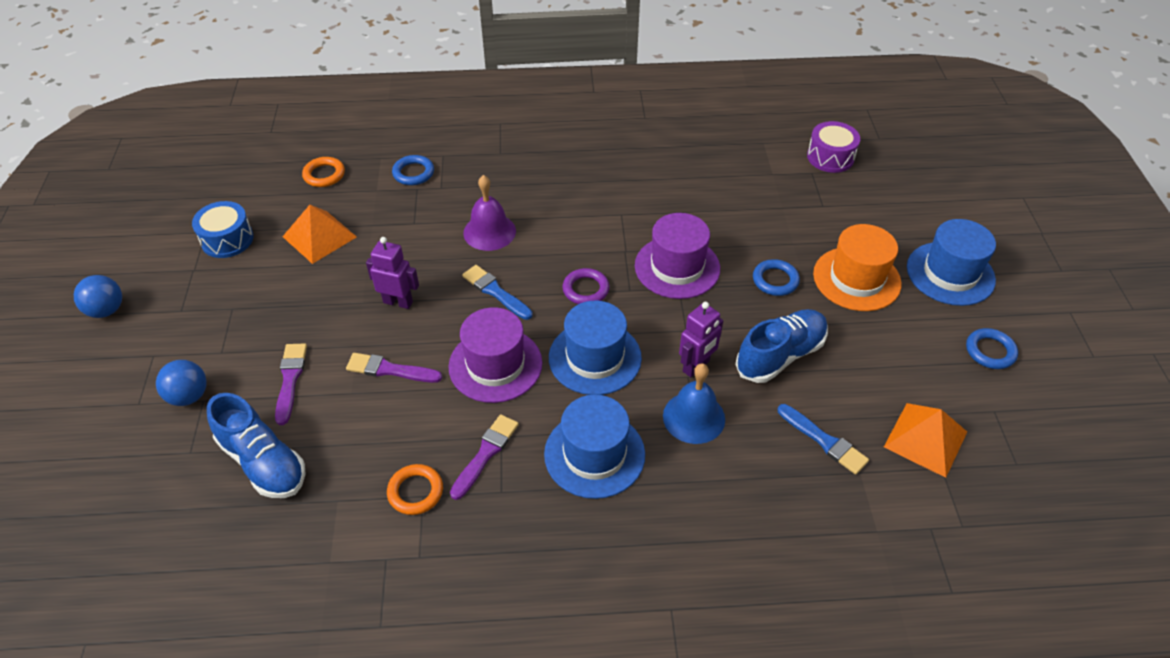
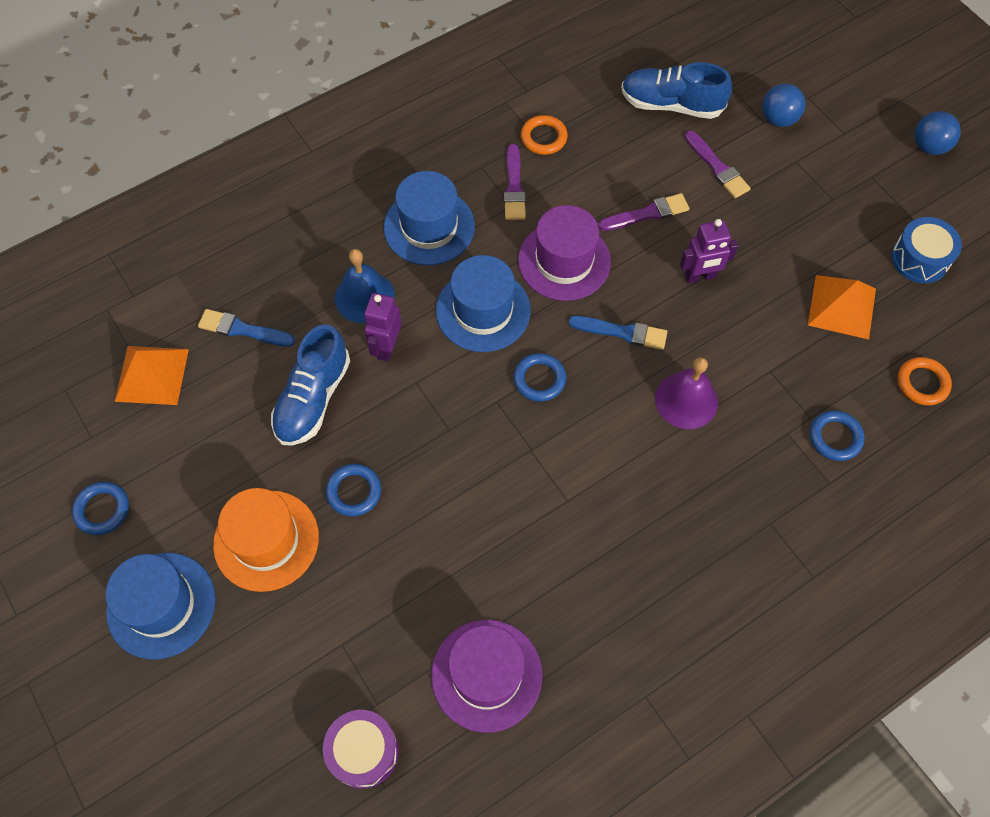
camera: 150 degrees right, 15 degrees up
(586, 289) = (539, 379): purple ring -> blue ring
(677, 267) = (465, 455): purple hat -> purple hat (486, 675)

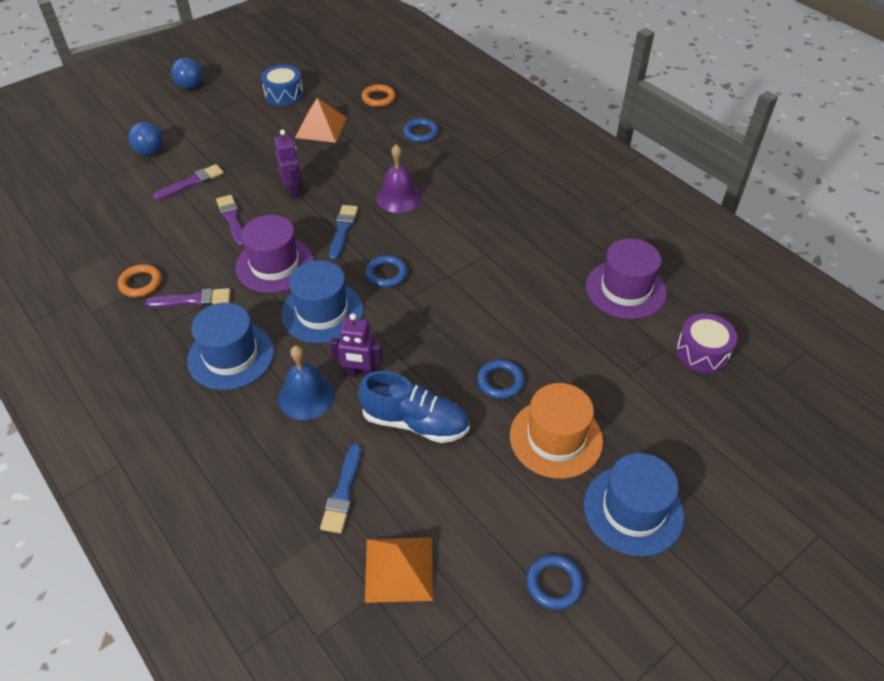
camera: 95 degrees left, 15 degrees down
(671, 105) = (121, 207): blue shoe -> none

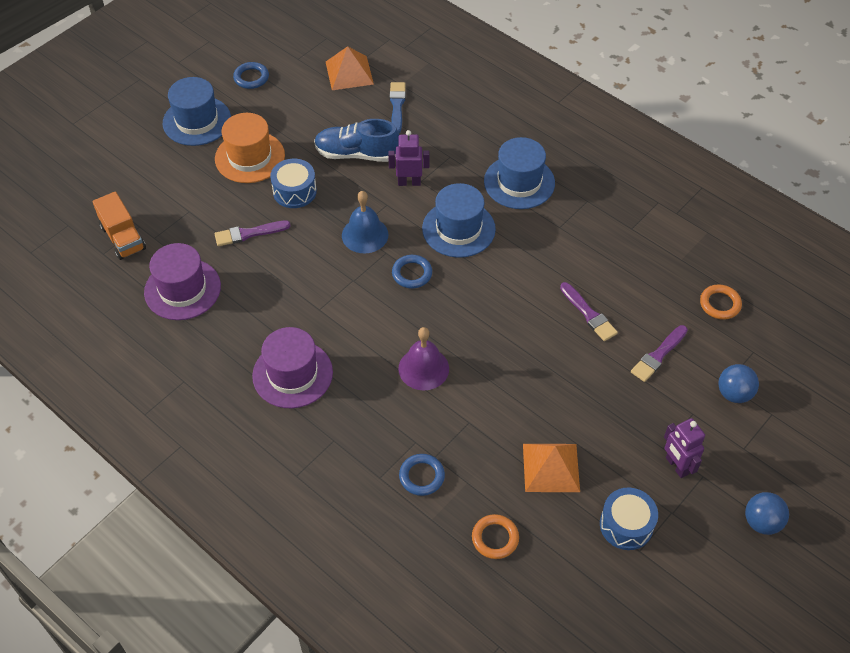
camera: 170 degrees right, 5 degrees up
(141, 283) = (634, 233): orange ring -> orange ring (720, 304)
(193, 300) = (577, 224): purple brush -> purple brush (248, 234)
(274, 265) = (521, 268): purple hat -> purple hat (292, 374)
(293, 191) = (541, 360): purple robot -> purple robot (676, 466)
(306, 396) = (445, 161): blue bell -> blue bell (365, 235)
(343, 230) = (470, 317): blue brush -> none
(500, 381) = (294, 191): blue ring -> blue drum
(702, 352) = (123, 238): purple drum -> orange truck

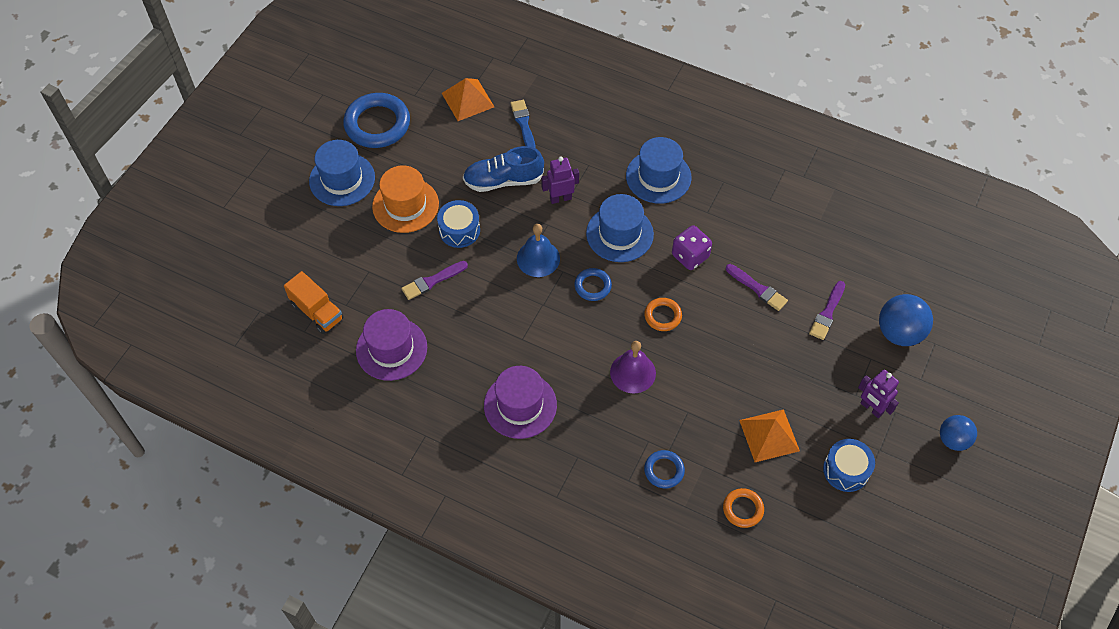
camera: 15 degrees left, 5 degrees up
(251, 78) = (377, 124): blue ring -> blue ring, size x1.94
(526, 266) = (690, 256): none -> purple dice
(720, 304) = (864, 254): orange ring -> orange ring (662, 316)
(734, 393) = (899, 332): blue ball -> blue ball, size x1.53

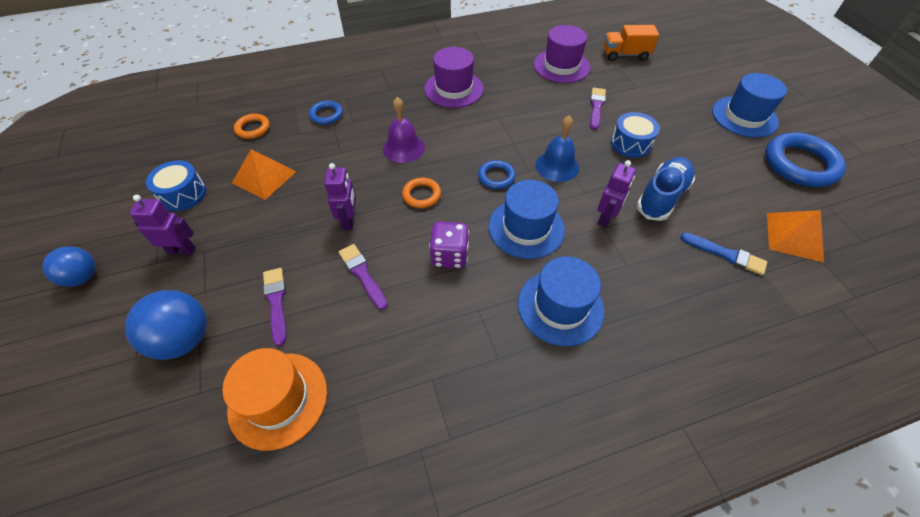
camera: 135 degrees right, 5 degrees down
(405, 205) = (685, 132): orange hat -> orange hat (278, 399)
(734, 337) = (349, 221): none -> purple robot
(758, 289) = (362, 274): purple brush -> purple brush turned 60 degrees clockwise

